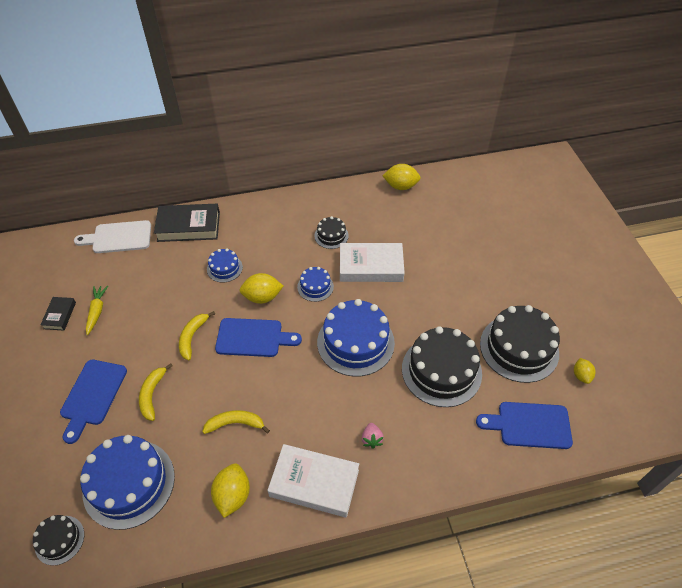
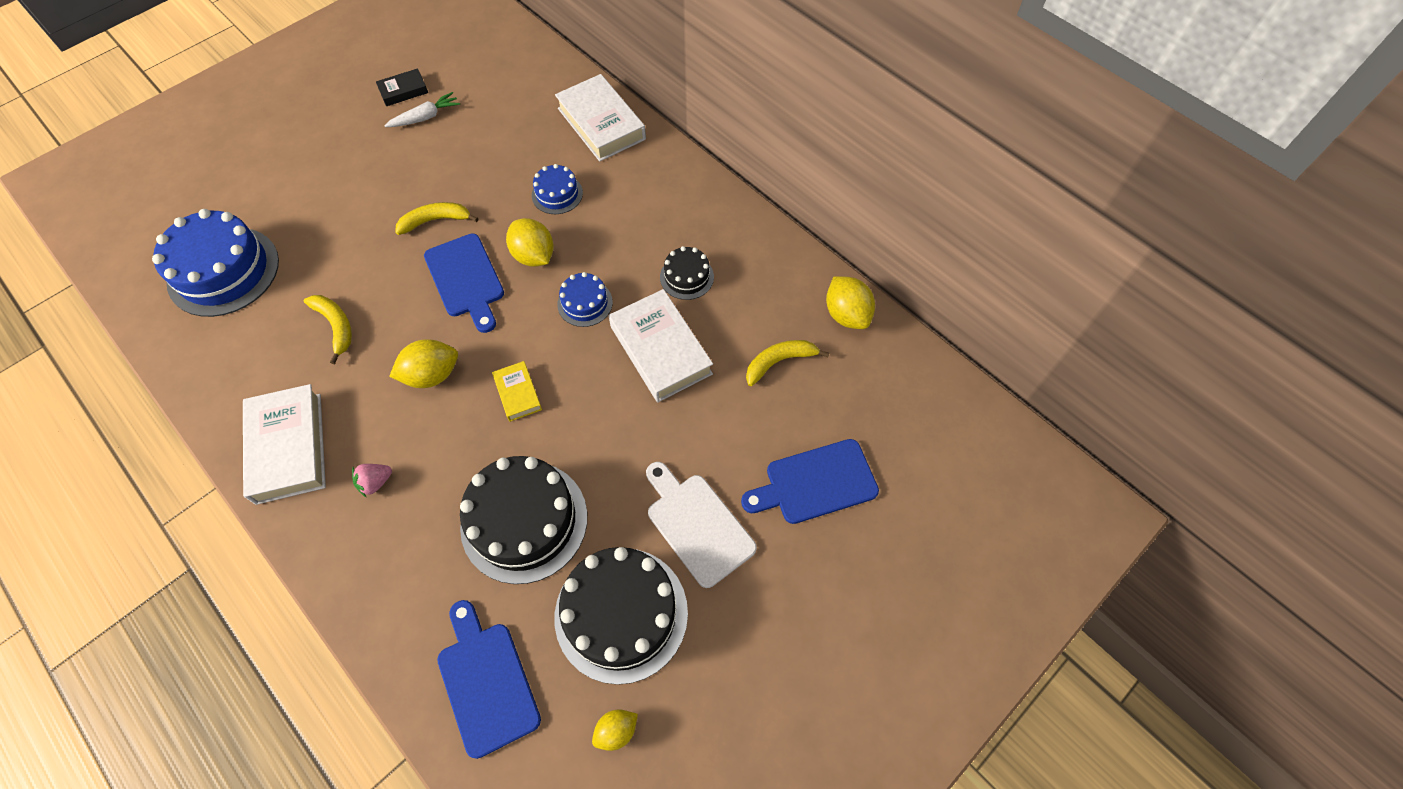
camera: 60 degrees right, 10 degrees up
(59, 540) = (142, 252): black cake -> none
(92, 395) = (315, 179): blue cutting board -> blue cutting board (815, 483)
(97, 311) = (425, 117): yellow carrot -> white carrot
(118, 237) = (542, 72): white cutting board -> white cutting board (697, 525)
(152, 394) = (340, 228): yellow banana -> yellow banana (779, 362)
(188, 227) = (601, 124): black book -> white book
(232, 495) = (243, 373): yellow lemon -> yellow lemon (432, 375)
(355, 342) = (518, 393): blue cake -> yellow book

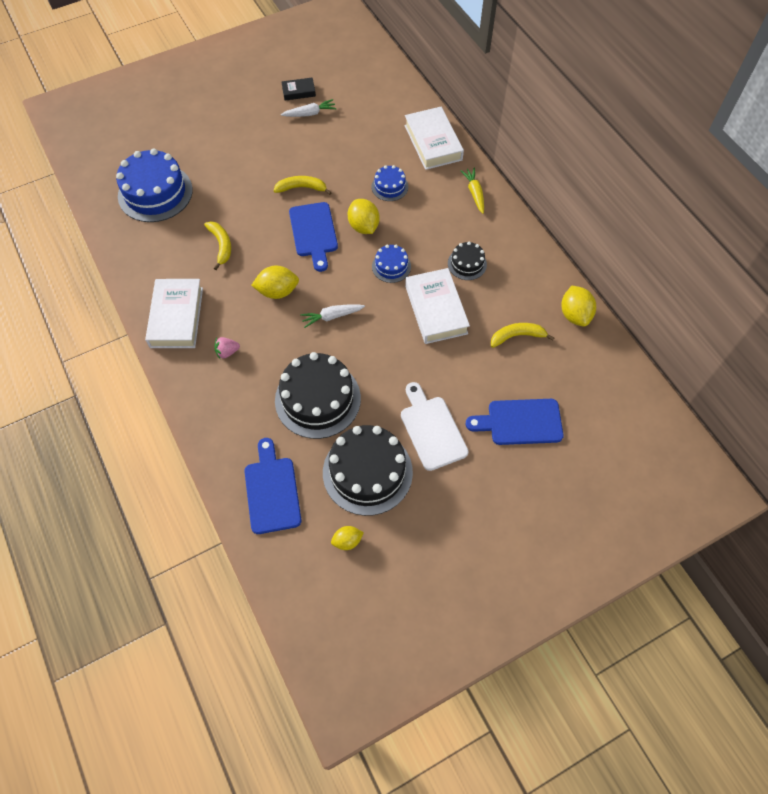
camera: 15 degrees right, 0 degrees up
(518, 393) = (332, 316): yellow book -> white carrot
(673, 179) = (474, 193): none -> yellow carrot

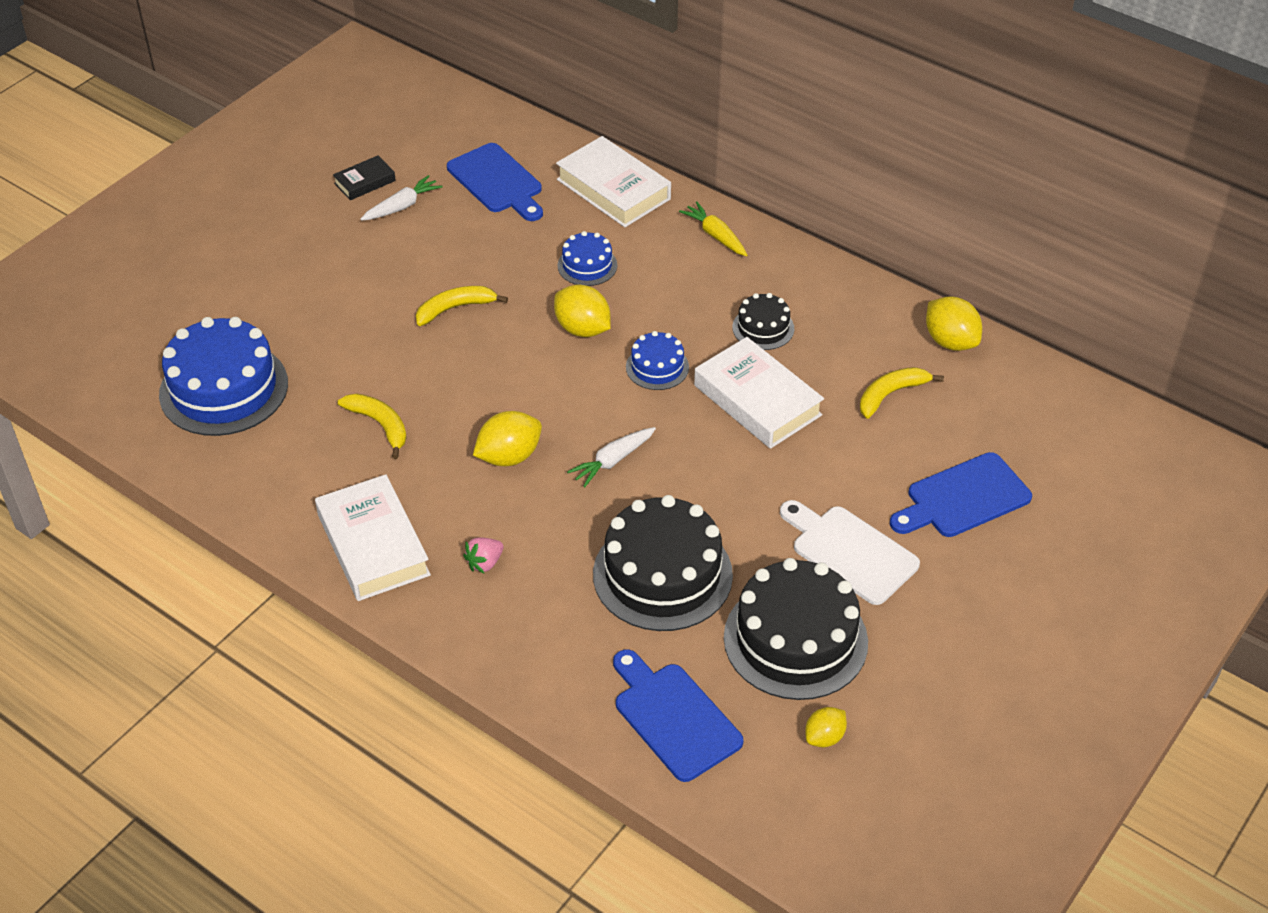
camera: 25 degrees left, 15 degrees down
(314, 232) = (513, 361): blue cutting board -> blue cutting board (497, 181)

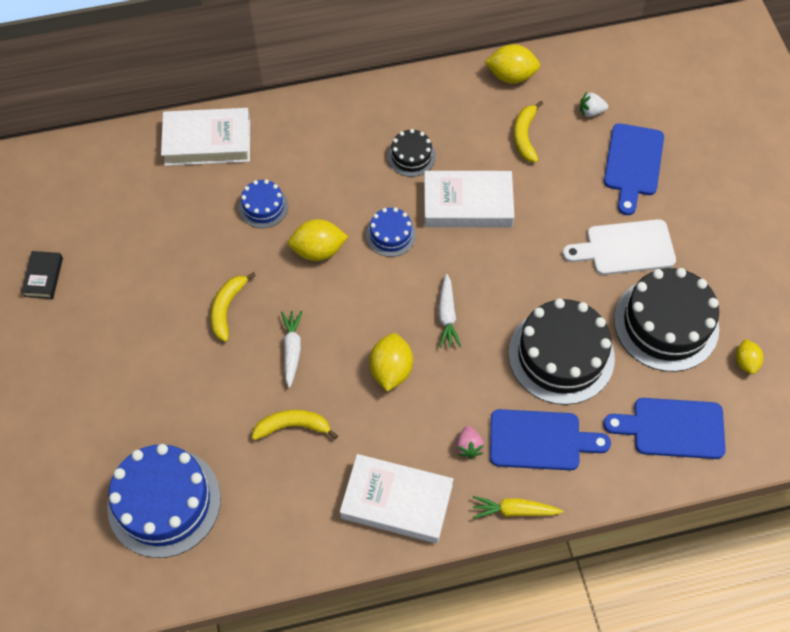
camera: 50 degrees left, 15 degrees up
(402, 206) = (93, 271): white carrot -> white carrot (292, 350)
(497, 181) = (129, 200): blue cutting board -> blue cutting board (540, 440)
(715, 235) = (307, 120): yellow carrot -> yellow carrot (514, 510)
(986, 427) = (591, 112): none -> white strawberry

